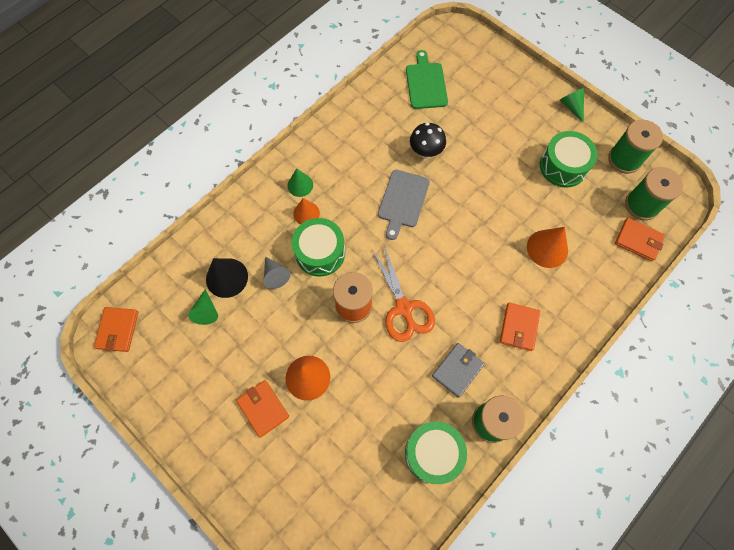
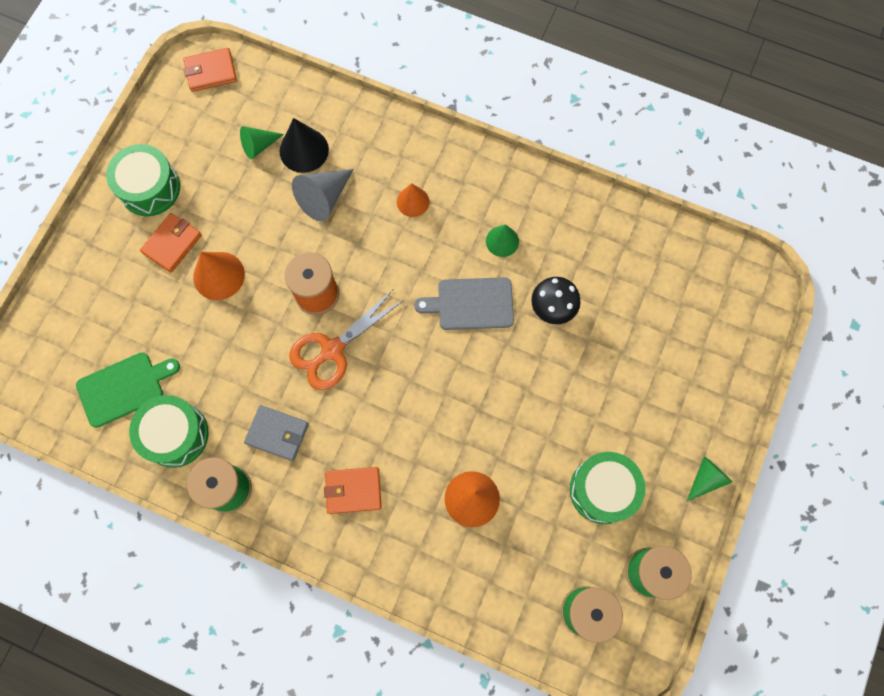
camera: 70 degrees right, 5 degrees up
(275, 275) = (324, 198): grey cone -> grey cone, size x1.52
(300, 185) = (447, 181): green cone -> green cone (502, 241)
(320, 253) = (368, 235): green drum -> green drum (150, 188)
(426, 83) = (657, 276): green cutting board -> green cutting board (124, 388)
(638, 240) = (528, 617): orange wallet -> none

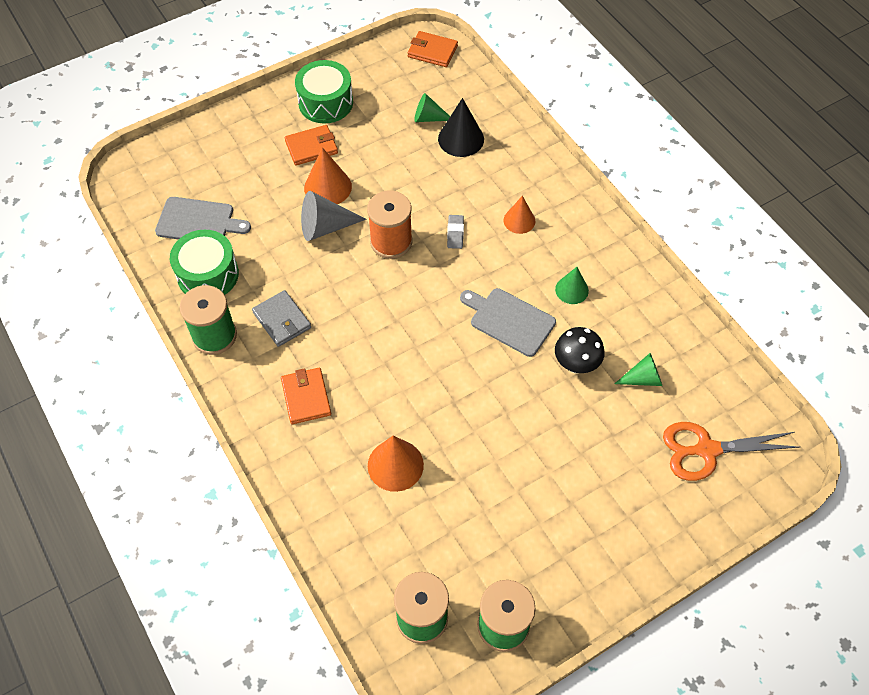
camera: 35 degrees right, 15 degrees down
(124, 388) = (198, 221): green cutting board -> grey cutting board
(324, 198) = (450, 179): grey cone -> grey cone (325, 227)
(332, 350) = (371, 287): orange scissors -> orange scissors (706, 450)
(353, 490) = (306, 397): orange wallet -> orange wallet turned 45 degrees clockwise
(367, 249) = (455, 233): none -> grey eraser
(603, 490) = (512, 531): green drum -> none
(706, 478) = (614, 584): green cone -> green cone (643, 379)

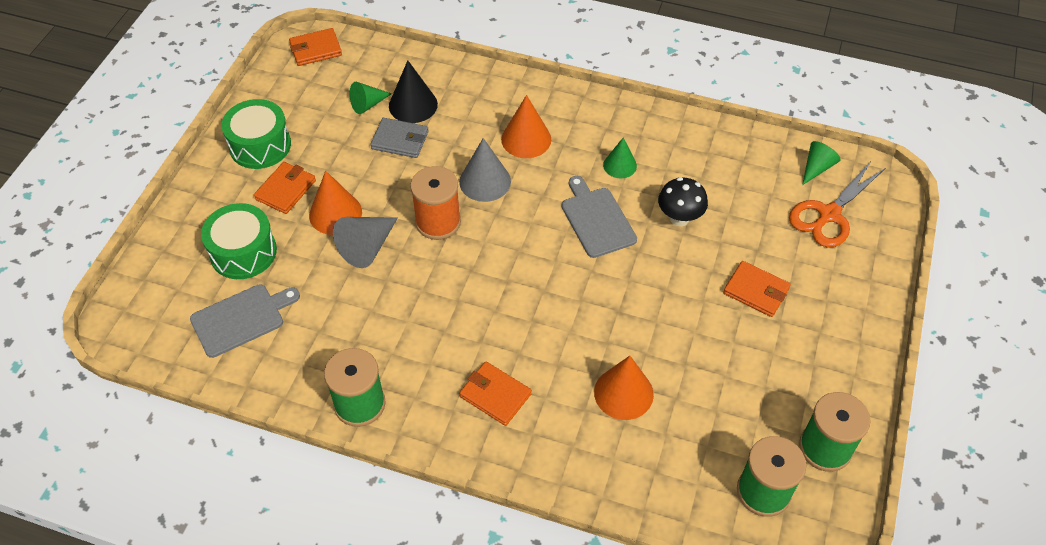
camera: 40 degrees left, 5 degrees down
(208, 275) = (299, 357): green drum -> green drum (243, 252)
(282, 320) = (408, 348): grey wallet -> grey wallet (400, 140)
(455, 233) = (485, 181): grey eraser -> grey cone
(509, 320) = (596, 219): grey cutting board -> grey cutting board turned 75 degrees clockwise
(519, 220) = (526, 139): orange cone -> orange cone, size x1.52
(577, 466) = (756, 291): none -> orange wallet
(643, 379) = (736, 195): green cone -> green cone (817, 168)

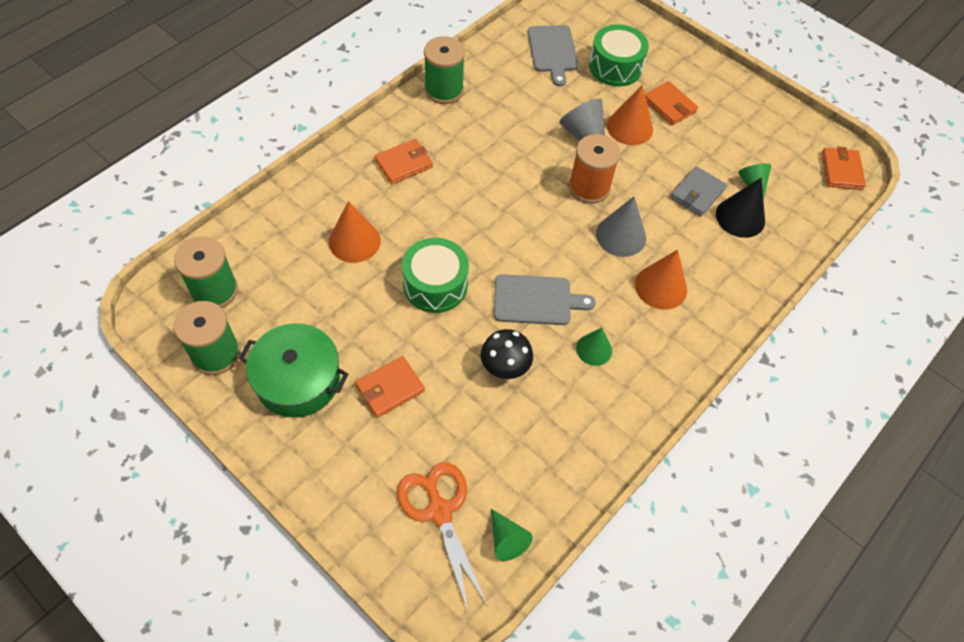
camera: 110 degrees right, 5 degrees up
(260, 145) = (727, 103): green drum -> green drum (435, 285)
(799, 364) = (298, 380): none -> green pot

